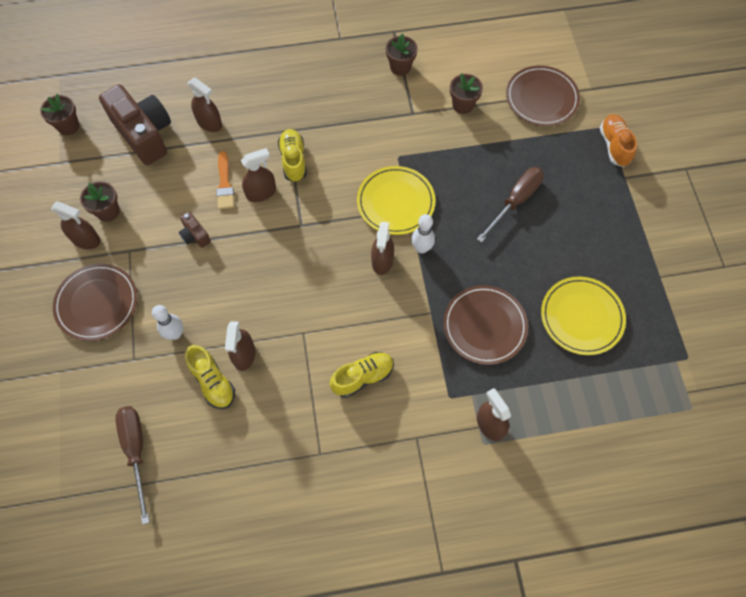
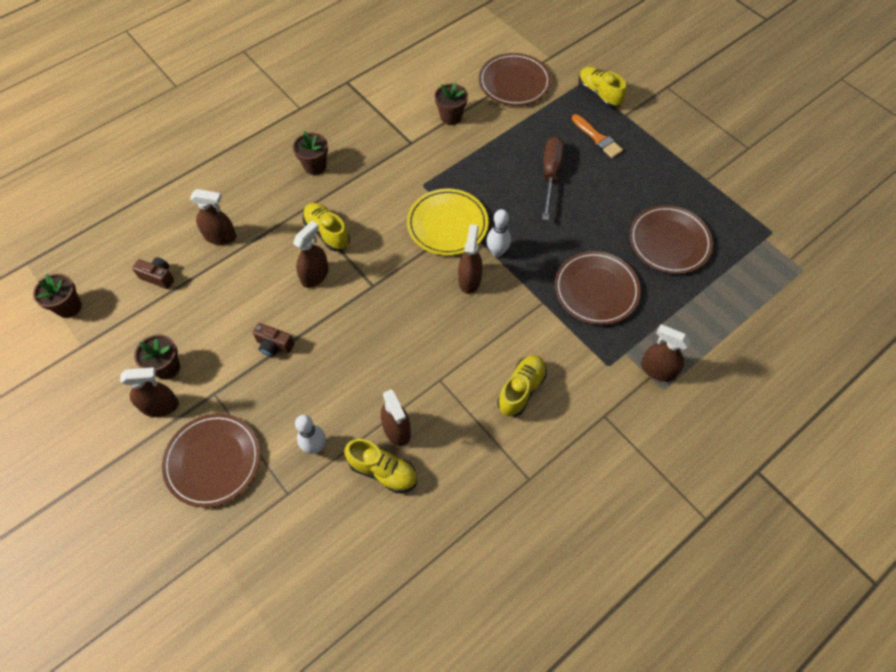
camera: 30 degrees left, 5 degrees down
(136, 451) = (349, 580): brown screwdriver -> none
(144, 134) = (158, 277): brown camera -> brown camera, size x0.44
(225, 184) = (273, 284): orange brush -> orange brush (597, 138)
(382, 261) = (469, 280): brown spray bottle -> brown spray bottle turned 150 degrees counterclockwise
(400, 67) = (373, 109): brown flower pot -> brown flower pot (315, 166)
(581, 317) = (669, 242): yellow plate -> brown plate
(614, 145) = (599, 94): orange shoe -> yellow shoe

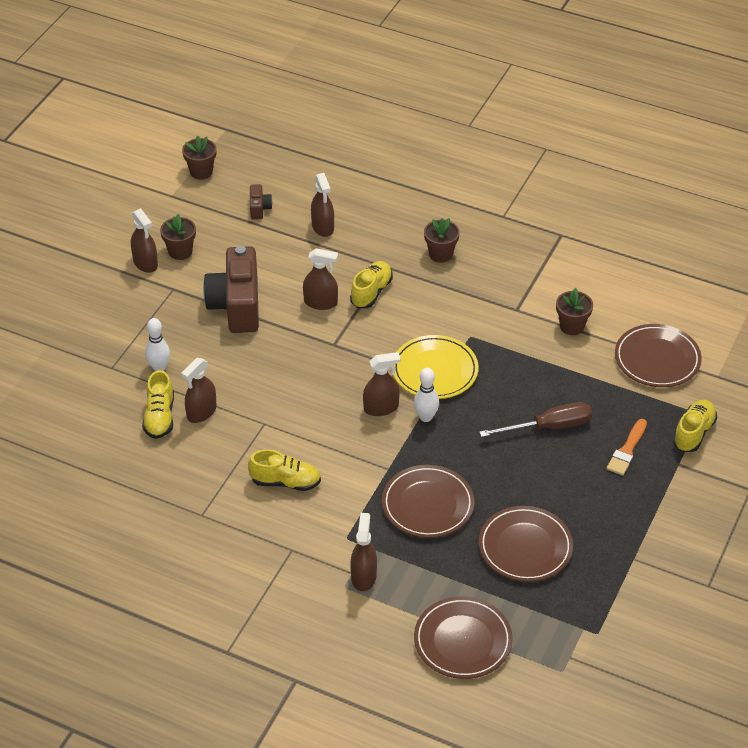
camera: 65 degrees right, 15 degrees down
(213, 461) = (116, 313): brown plate -> brown plate (462, 640)
(274, 345) = (236, 305): brown camera -> brown camera, size x2.29

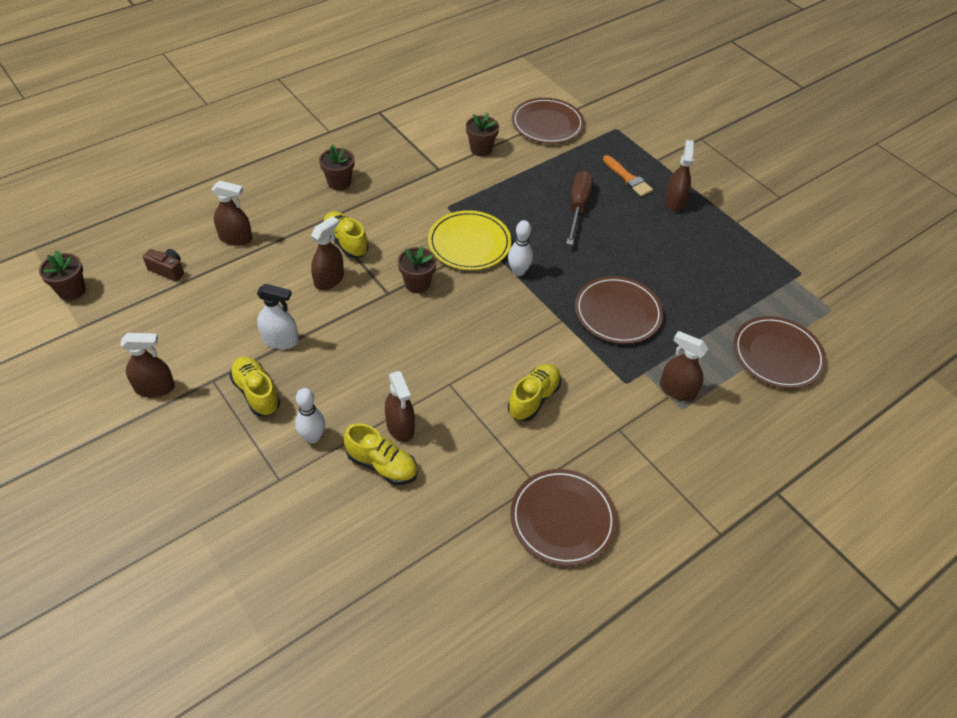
camera: 65 degrees left, 5 degrees up
(180, 251) = (166, 353): brown flower pot -> brown flower pot (417, 284)
(236, 305) = (280, 340): brown camera -> white spray bottle
(381, 408) = (488, 295): brown spray bottle -> brown spray bottle (674, 202)
(525, 547) = (695, 274): brown plate -> brown plate (562, 519)
(693, 433) = (632, 140): yellow shoe -> yellow shoe (256, 393)

